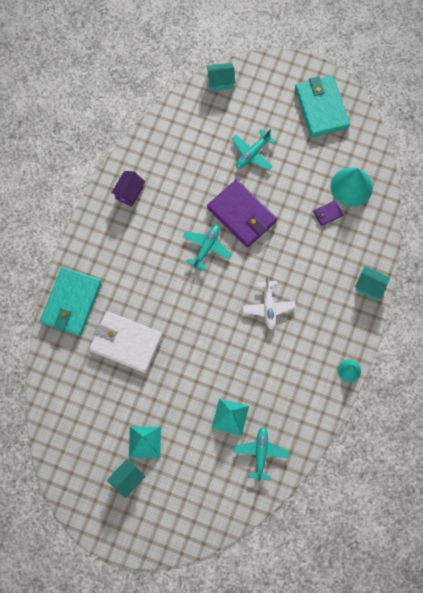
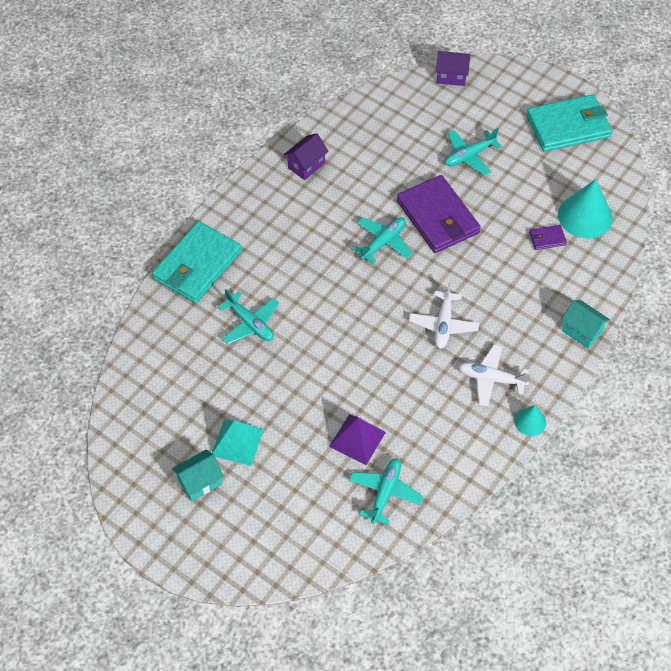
camera: 15 degrees right, 15 degrees down
(126, 342) = (250, 323): white wallet -> turquoise plane
(220, 82) = (451, 76): turquoise house -> purple house
(230, 417) = (357, 439): turquoise pyramid -> purple pyramid
(314, 343) = (491, 379): none -> white plane
(321, 108) = (568, 126): turquoise wallet -> turquoise wallet turned 75 degrees clockwise

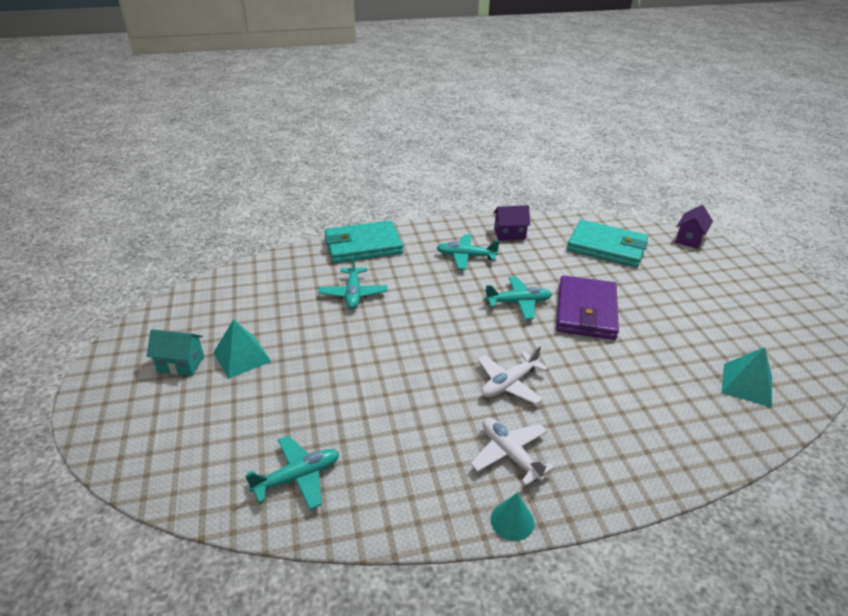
camera: 40 degrees right, 20 degrees down
(357, 439) = (330, 418): purple pyramid -> none
(451, 76) = (689, 239): purple house -> purple house turned 75 degrees clockwise
(469, 156) = (658, 289): turquoise plane -> turquoise plane (466, 257)
(547, 238) = (685, 379): purple wallet -> none
(568, 126) = (783, 314): turquoise wallet -> turquoise wallet (606, 247)
(582, 331) = (656, 476): turquoise house -> none
(585, 216) = (747, 384): turquoise cone -> turquoise pyramid

